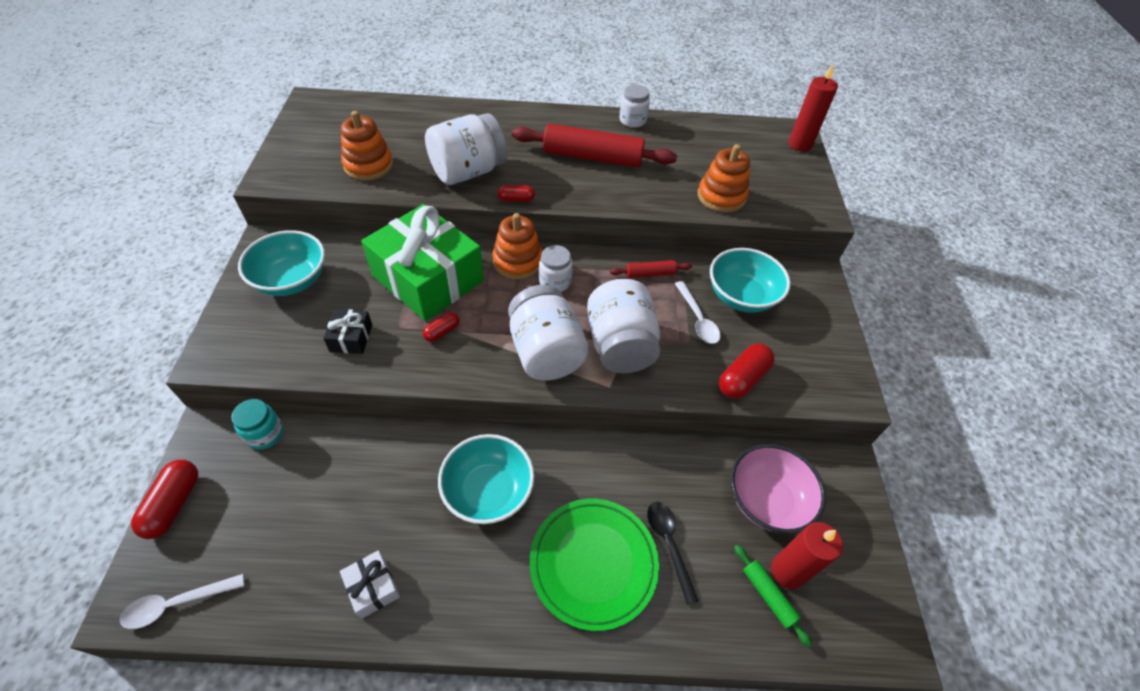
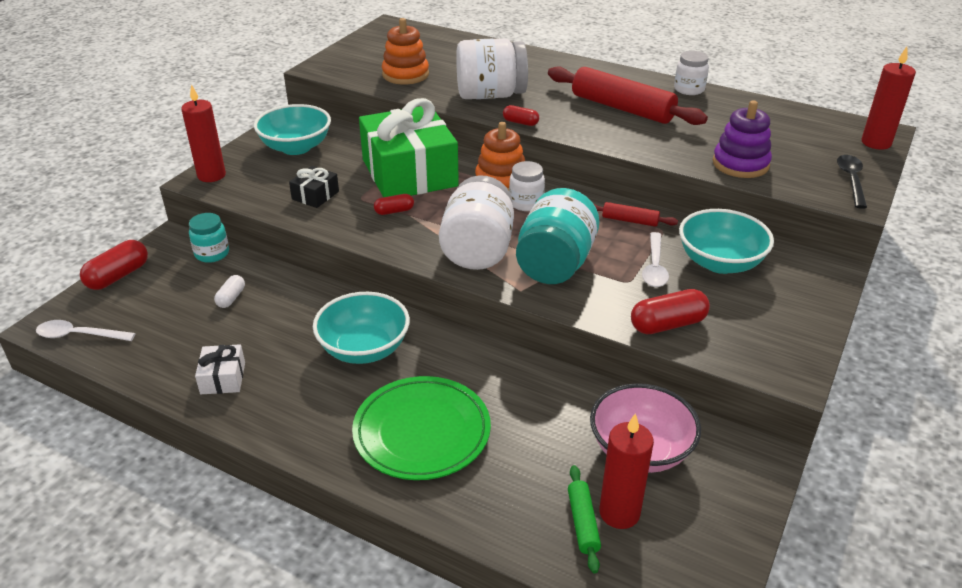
camera: 30 degrees right, 15 degrees down
(219, 348) = (211, 175): none -> red candle
(320, 483) = (231, 298): none -> white capsule
(620, 345) = (555, 264): white jar -> turquoise jar
(669, 544) = (507, 446): black spoon -> black spoon (851, 180)
(721, 197) = (740, 164): orange stacking toy -> purple stacking toy

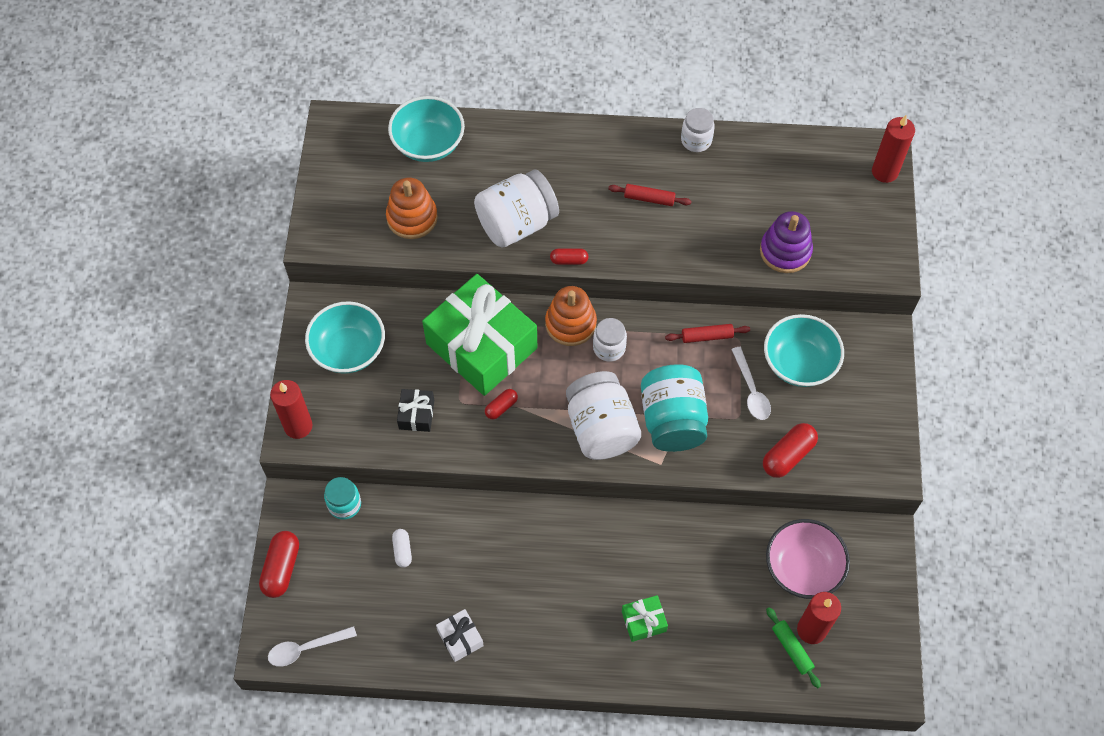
camera: 25 degrees left, 25 degrees up
(364, 349) = (551, 558): turquoise bowl -> turquoise bowl (428, 144)
(422, 432) = (643, 621): green plate -> green gift
(622, 108) = (649, 199): red rolling pin -> red rolling pin, size x0.47
(851, 180) = (880, 240): black spoon -> none

